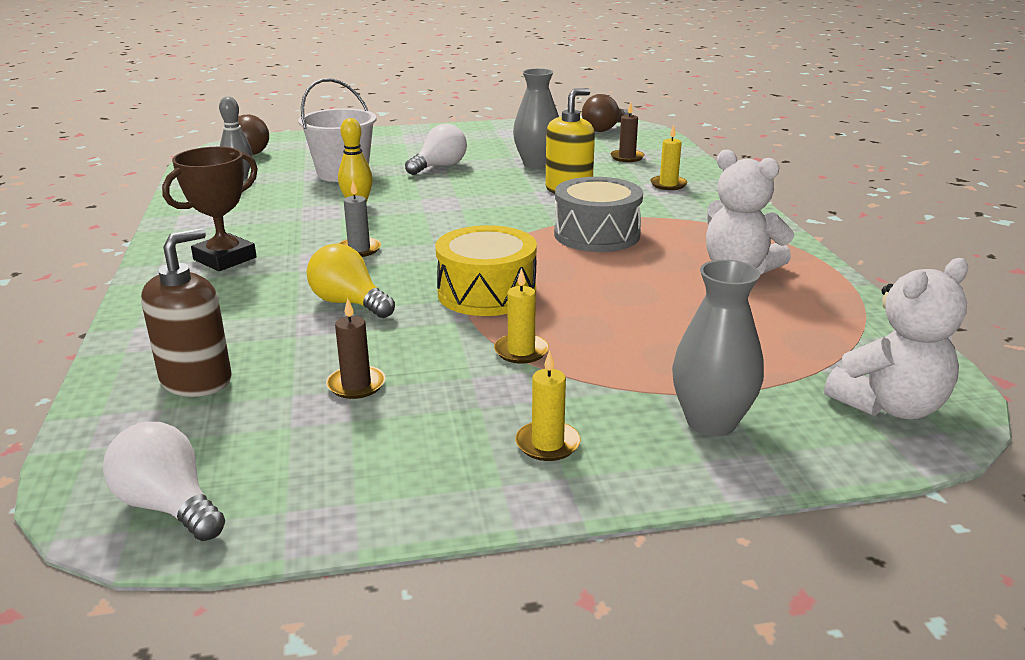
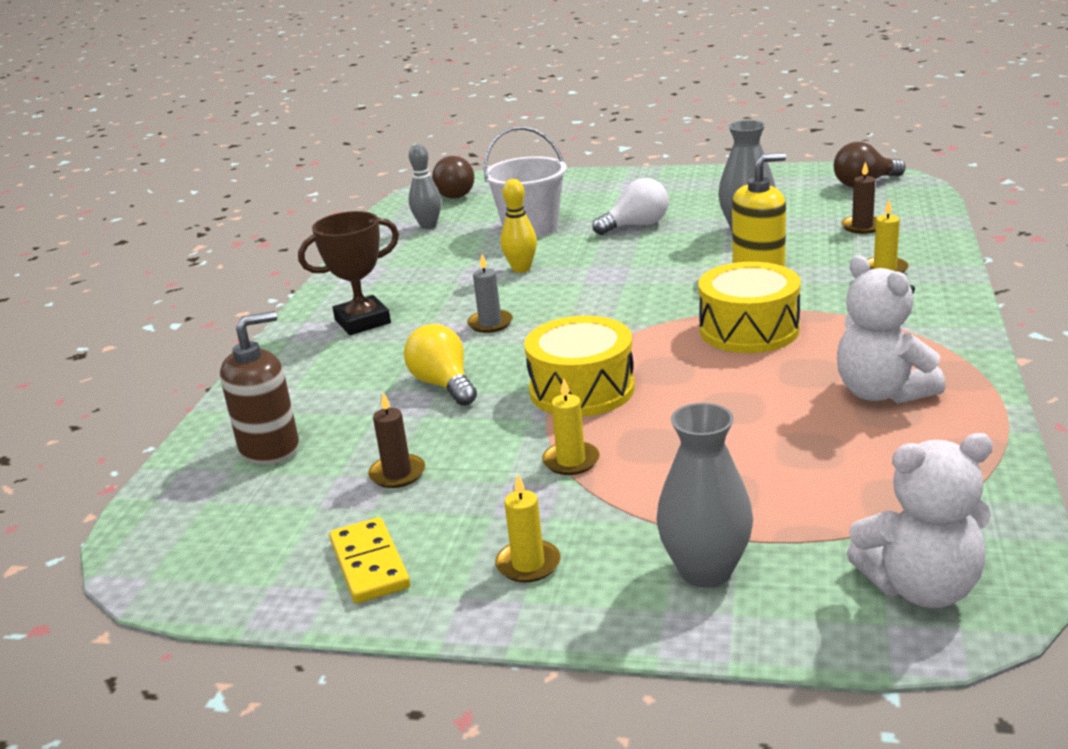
camera: 25 degrees right, 0 degrees up
(169, 506) = (187, 563): white light bulb -> none
(385, 471) = (369, 564): none -> yellow domino
(596, 234) = (749, 330): grey drum -> yellow drum

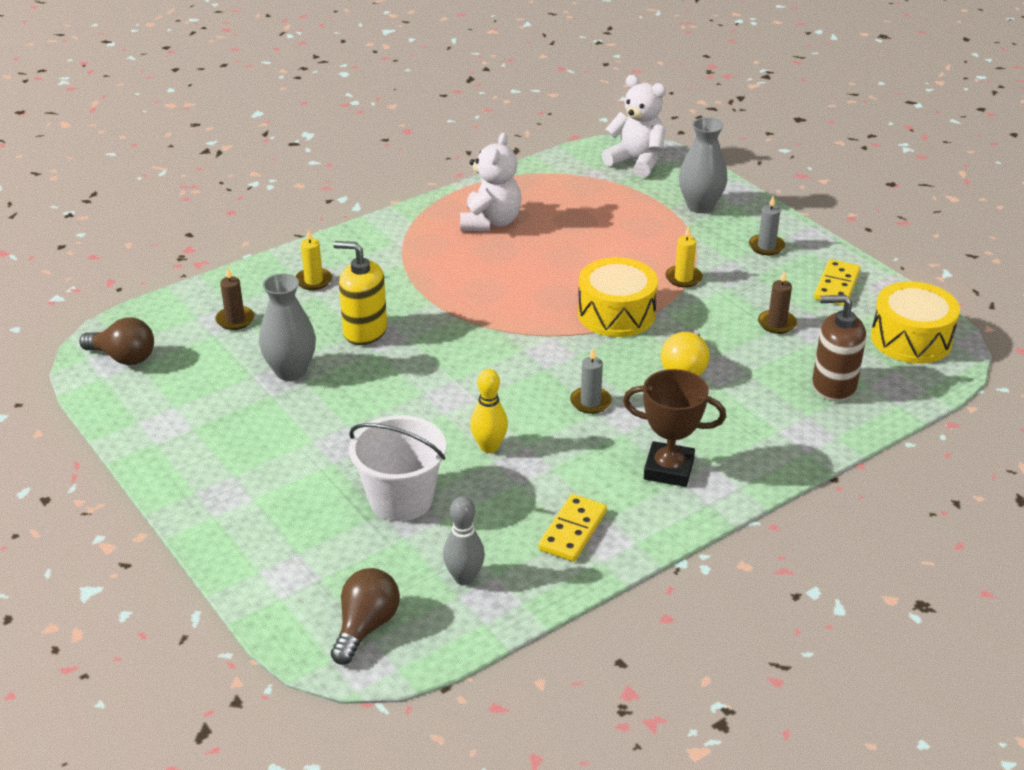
camera: 140 degrees left, 10 degrees up
(390, 267) = (573, 531): none -> yellow domino
(528, 564) = (766, 246): yellow candle -> grey candle
(636, 226) = (336, 435): white light bulb -> none
(749, 330) = (467, 292): yellow drum -> yellow drum (911, 339)

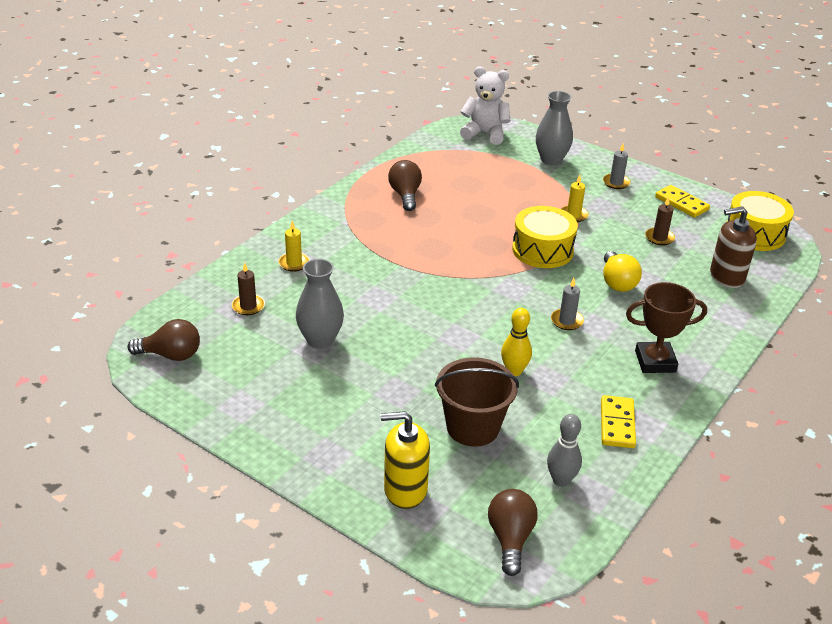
camera: 20 degrees left, 0 degrees up
(365, 331) = (360, 297): yellow soap dispenser -> yellow soap dispenser (405, 490)
(401, 499) = (472, 427): white bucket -> brown bucket
(490, 222) = (405, 195): white teddy bear -> brown light bulb
(837, 285) = (681, 203): yellow domino -> yellow domino turned 45 degrees counterclockwise

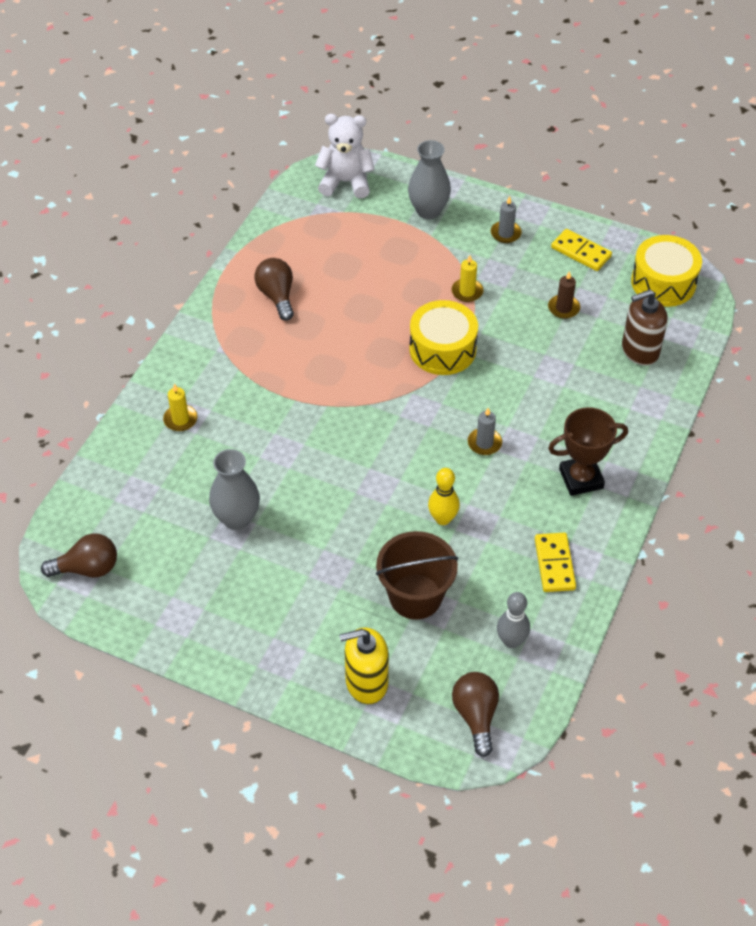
camera: 10 degrees left, 15 degrees up
(248, 306) = (148, 488): brown candle -> none
(617, 282) = (528, 380): yellow light bulb -> none

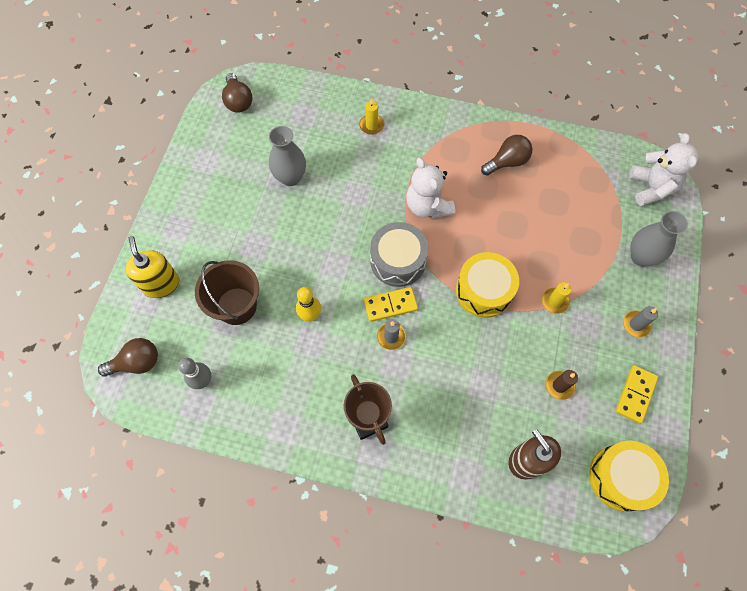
camera: 80 degrees right, 15 degrees up
(318, 381) = (427, 206): none -> white teddy bear
(387, 422) = (398, 261): none -> grey drum
(554, 564) = (278, 406): yellow domino -> yellow domino (390, 305)

